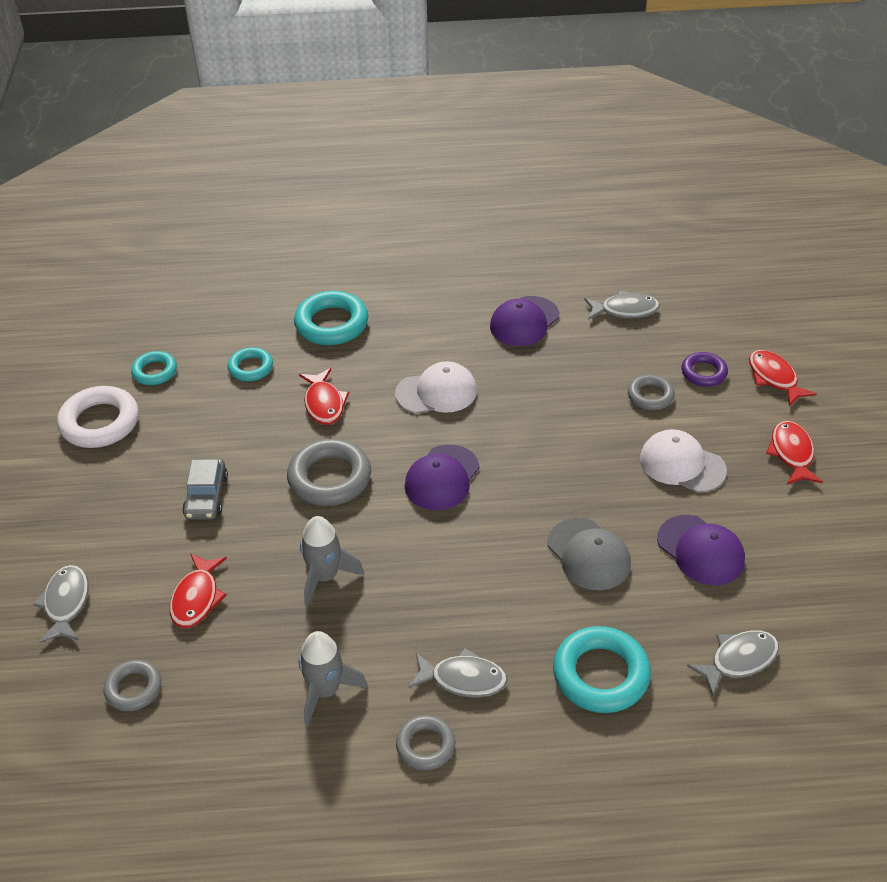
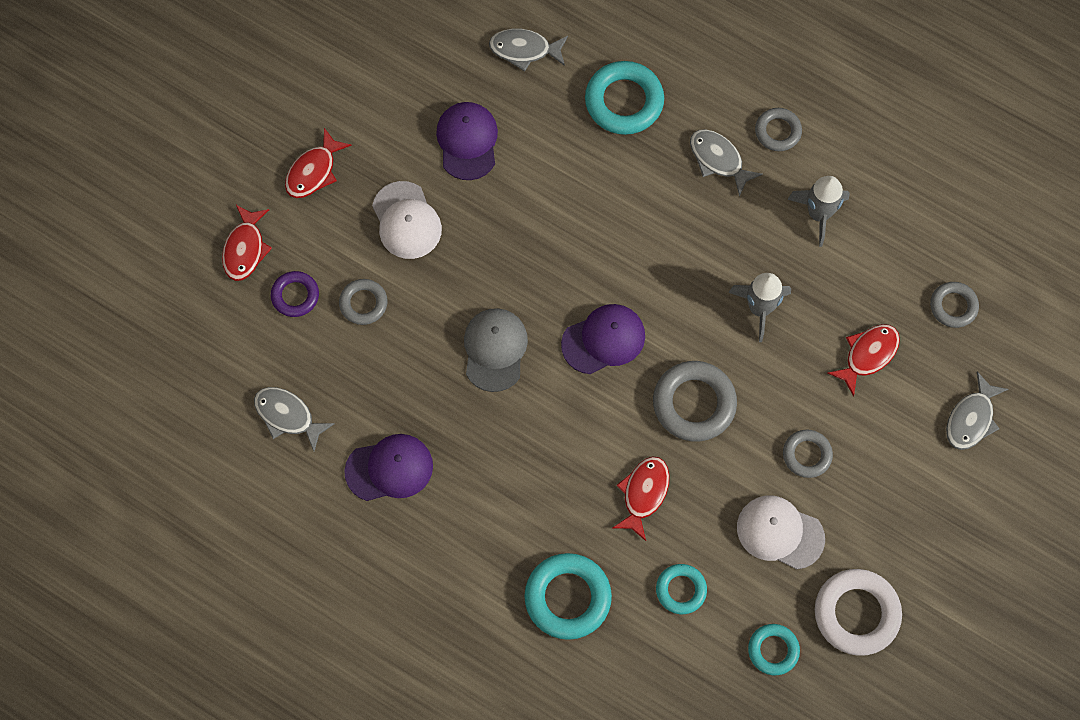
camera: 145 degrees left, 25 degrees up
(206, 496) = (807, 455): grey car -> grey ring
(436, 392) = (537, 437): white cap -> white cap (780, 532)
(589, 554) = (550, 193): grey cap -> grey cap (495, 350)

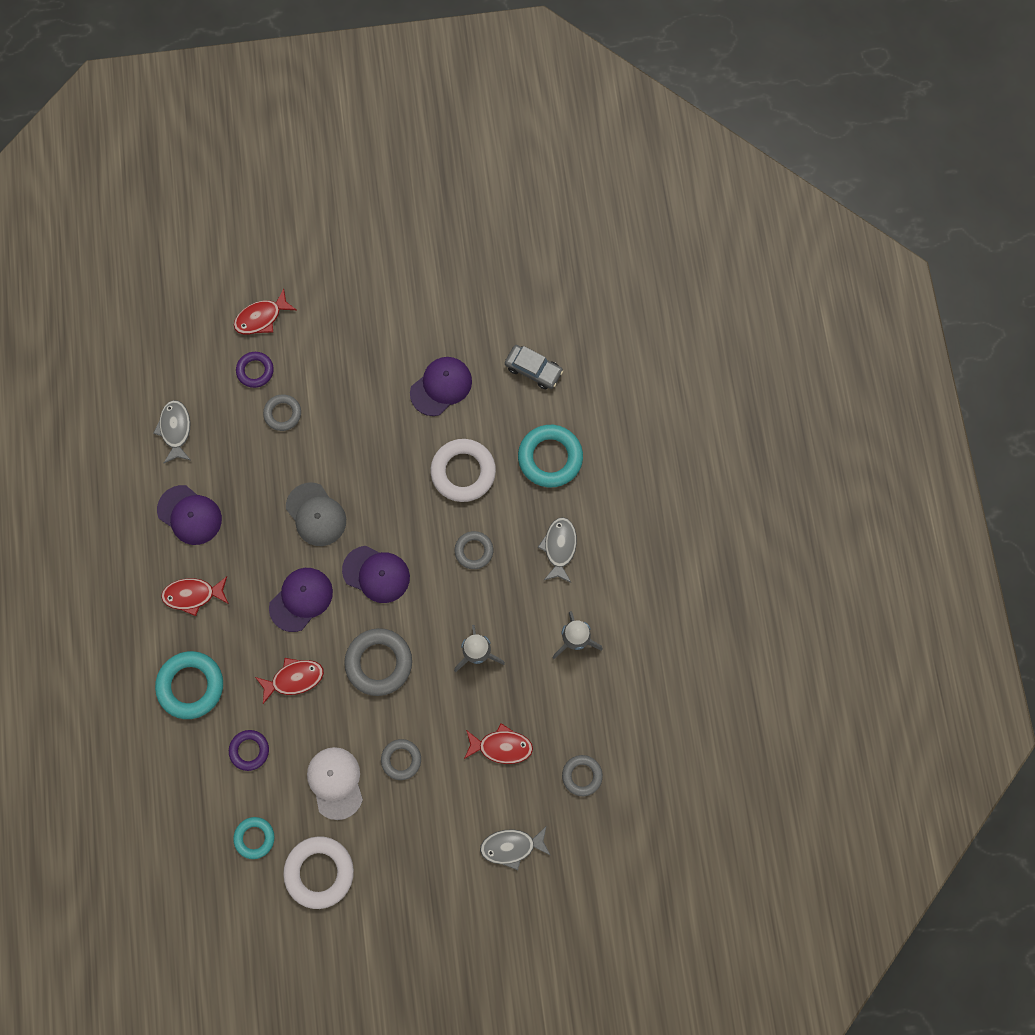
camera: 50 degrees right, 5 degrees up
(314, 171) = (344, 314): red fish -> red fish (193, 595)
(406, 220) = (358, 394): white cap -> none
(495, 350) = (316, 514): grey cap -> grey cap turned 90 degrees clockwise
(524, 50) = (533, 369): grey fish -> grey car
(569, 428) = (301, 599): none -> purple cap
(570, 186) = (463, 472): none -> white ring
(681, 590) = (249, 750): turquoise ring -> purple ring
(777, 131) = (611, 569): grey ring -> grey ring (474, 551)

